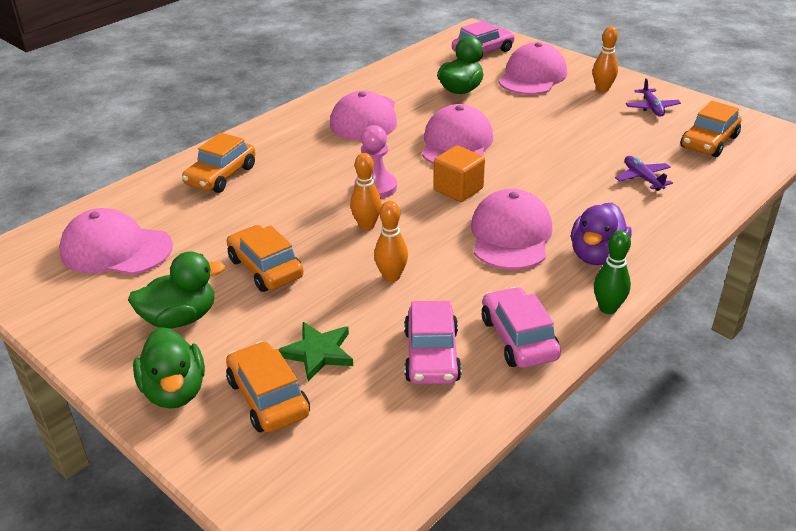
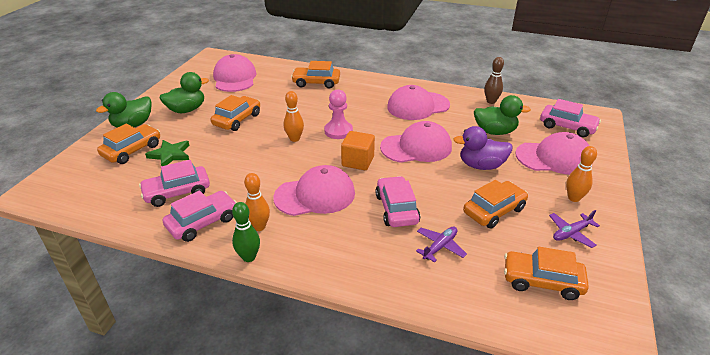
camera: 65 degrees right, 0 degrees up
(180, 318) = (187, 110): green duck -> green duck turned 75 degrees counterclockwise
(391, 277) = (247, 160): orange bowling pin -> orange bowling pin (259, 227)
(396, 72) = (491, 101): none -> brown bowling pin
(568, 187) = (396, 209): none -> pink car
(597, 255) = (312, 240): purple duck -> purple duck (481, 166)
(600, 133) = (494, 211): none -> orange car

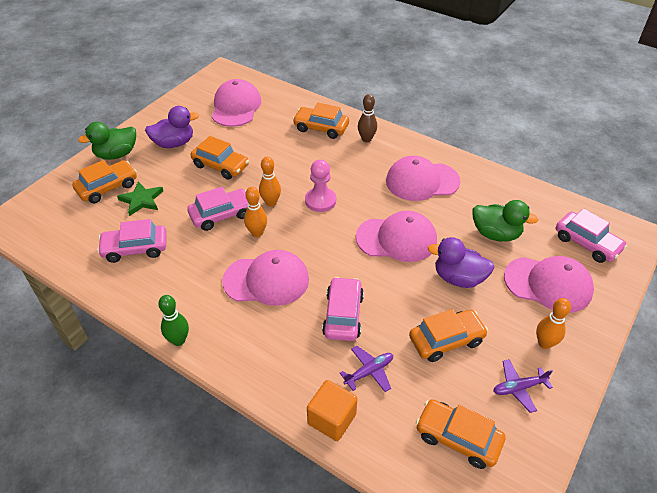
camera: 15 degrees right, 10 degrees up
(187, 110) = (174, 143): green duck -> purple duck
(202, 222) = (148, 290): pink car -> pink car (221, 215)
(237, 119) = (221, 166): orange car -> orange car turned 75 degrees clockwise
(259, 227) = (199, 307): orange bowling pin -> orange bowling pin (257, 233)
(358, 161) = (326, 245): orange cube -> orange cube (332, 419)
(491, 101) = (511, 189): brown bowling pin -> brown bowling pin (366, 139)

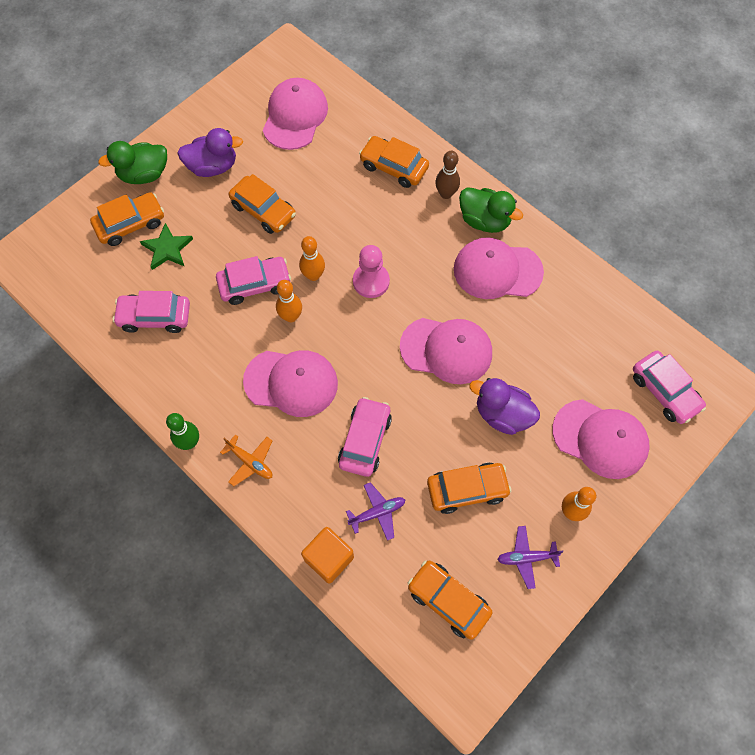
camera: 10 degrees right, 20 degrees up
(239, 348) = (250, 462): none -> orange plane
(495, 234) = (562, 361): green duck -> green duck (484, 220)

